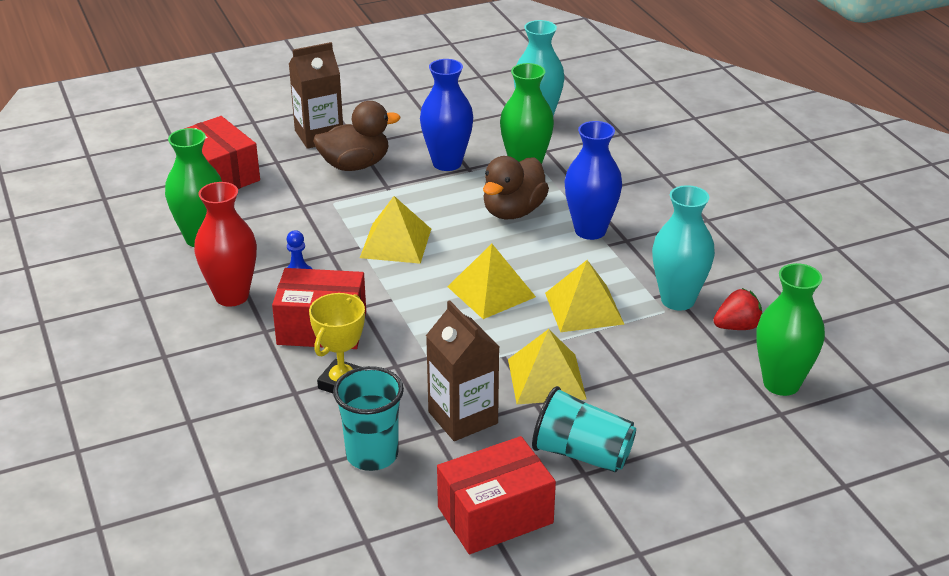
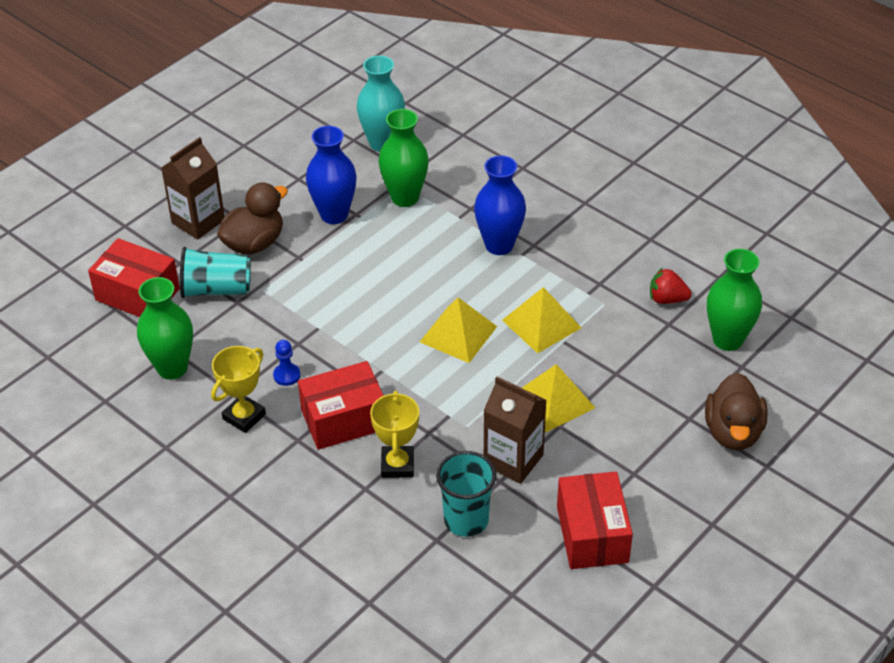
camera: 25 degrees left, 10 degrees up
(232, 296) = (244, 417): red vase -> yellow trophy
(396, 243) = (347, 313): yellow pyramid -> none
(495, 515) = (592, 534): red box -> red box turned 45 degrees counterclockwise
(513, 211) = (424, 247): brown duck -> brown duck (733, 432)
(582, 454) = (622, 457): turquoise cup -> turquoise cup (216, 289)
(677, 300) = (608, 290): turquoise vase -> none
(737, 327) = (667, 299): red strawberry -> red strawberry turned 120 degrees counterclockwise

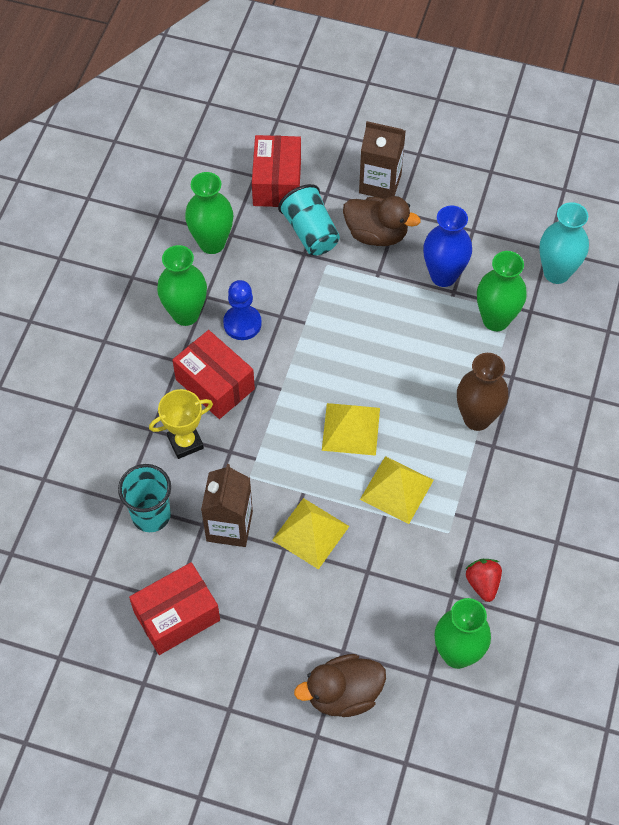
camera: 65 degrees right, 15 degrees up
(244, 417) = (185, 314): yellow trophy -> green vase
(286, 375) = (242, 323): blue pawn -> blue pawn, size x1.60
(499, 245) = (477, 418): blue vase -> brown vase

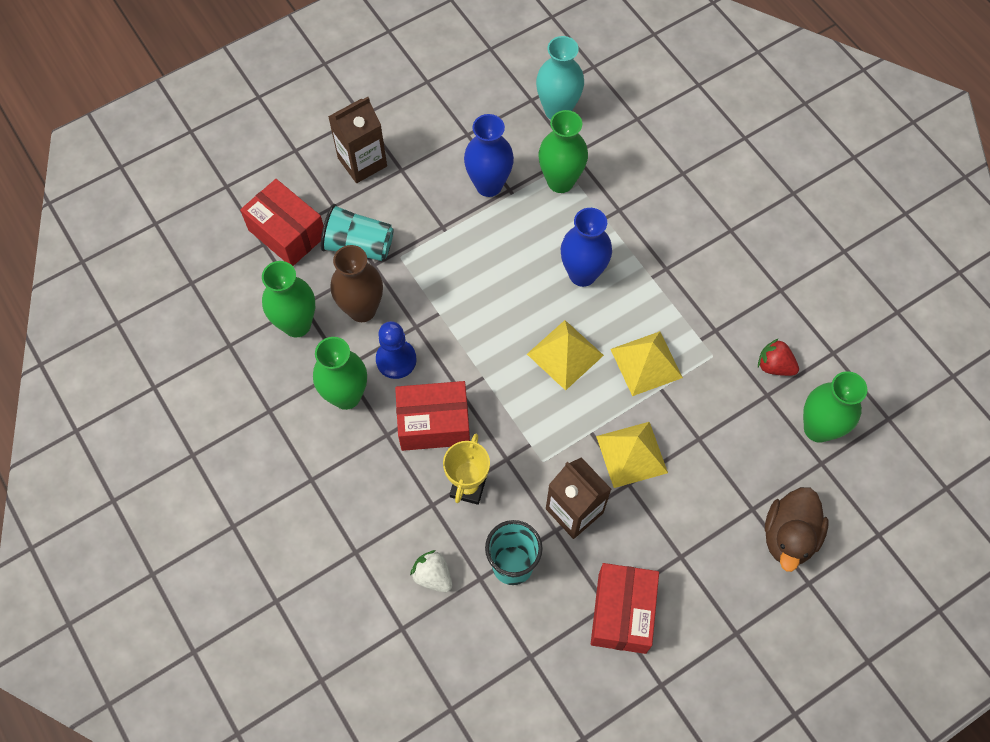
camera: 50 degrees left, 5 degrees up
(98, 469) = (433, 576): none -> white strawberry
(376, 234) = (406, 201): brown duck -> none
(430, 392) = (582, 274): none -> blue vase
(477, 418) = (633, 260): brown vase -> brown vase (362, 309)

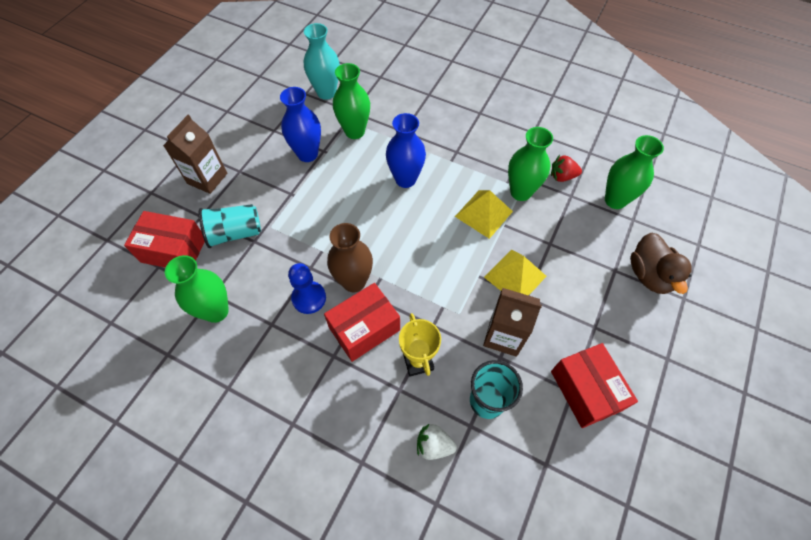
camera: 30 degrees left, 5 degrees down
(346, 396) = (285, 344): green vase -> green vase (520, 192)
(362, 309) = (262, 275): brown vase -> brown vase (354, 282)
(565, 354) = (427, 234): yellow pyramid -> none

